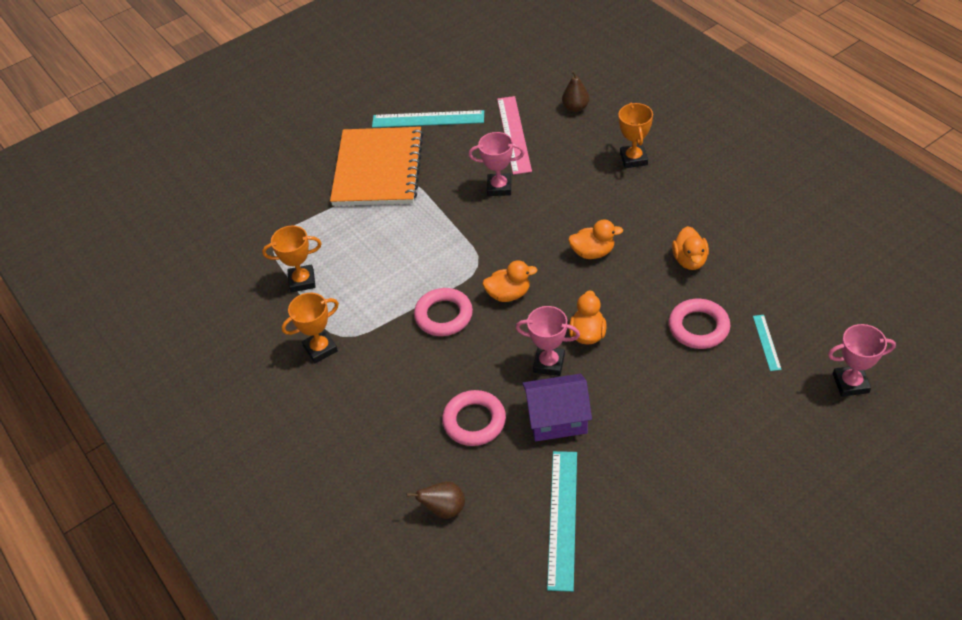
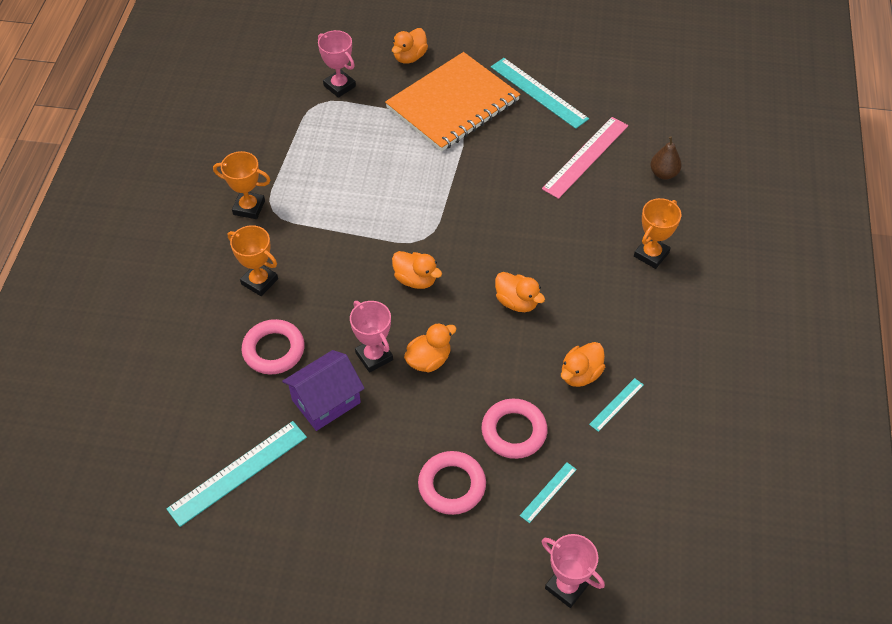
camera: 40 degrees right, 5 degrees up
(302, 281) = (298, 148): orange trophy -> orange trophy (259, 281)
(303, 162) = (409, 57): none -> orange duck
(443, 315) = (353, 255): pink ring -> pink ring (452, 485)
(444, 509) = (179, 391): brown pear -> none
(499, 187) = (518, 191): pink trophy -> pink trophy (339, 86)
(557, 419) = (326, 401): purple house -> purple house turned 75 degrees counterclockwise
(733, 258) = (616, 404): none -> turquoise ruler

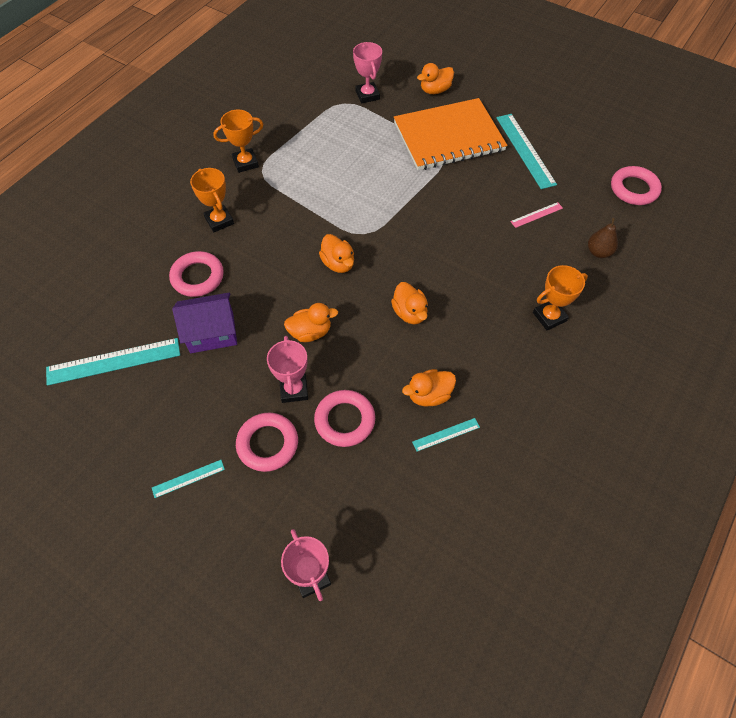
camera: 25 degrees right, 5 degrees up
(249, 208) = (245, 163): orange trophy -> orange trophy turned 60 degrees counterclockwise
(374, 356) = (269, 312): pink trophy -> pink trophy (294, 389)
(548, 492) = (343, 486): turquoise ruler -> turquoise ruler (188, 478)
(585, 157) = (536, 214): pink ruler -> pink ruler, size x0.50
(664, 98) = (634, 189): none -> pink ring

